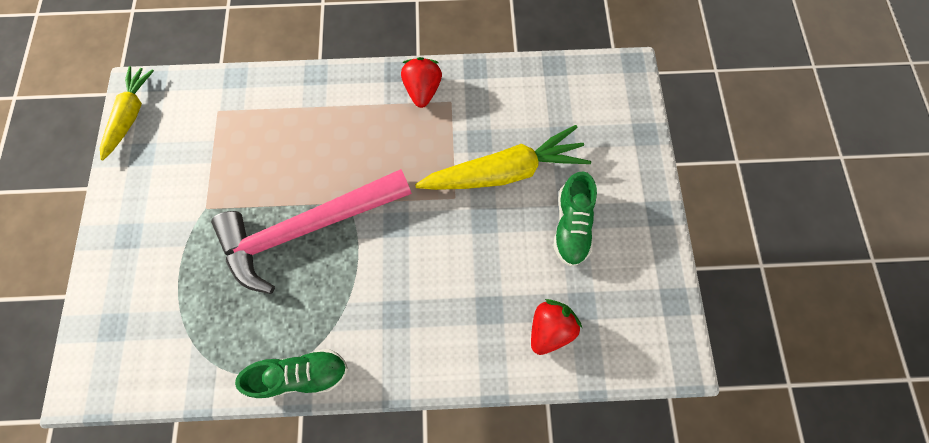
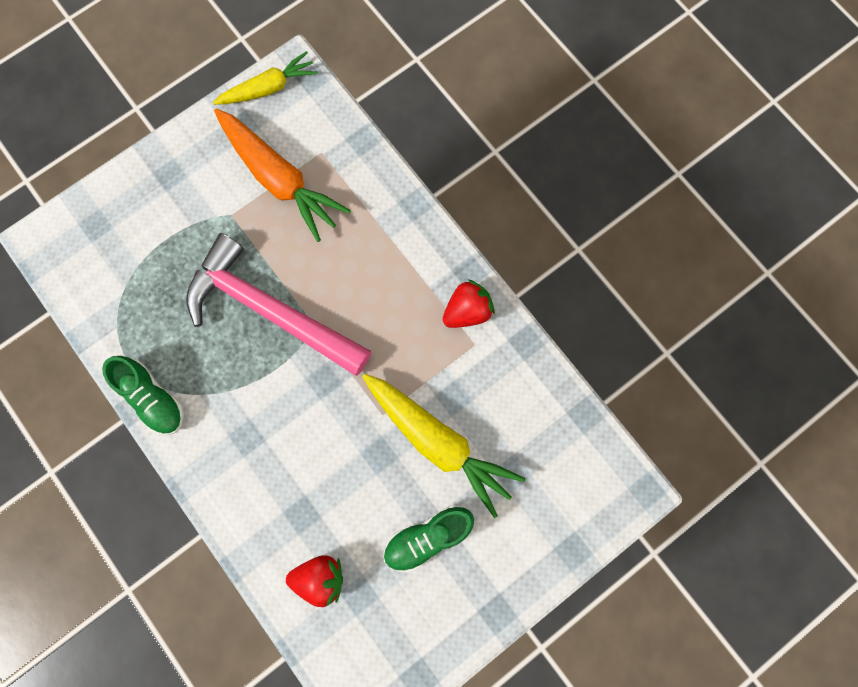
camera: 55 degrees right, 5 degrees up
(210, 154) = (279, 179): none -> orange carrot

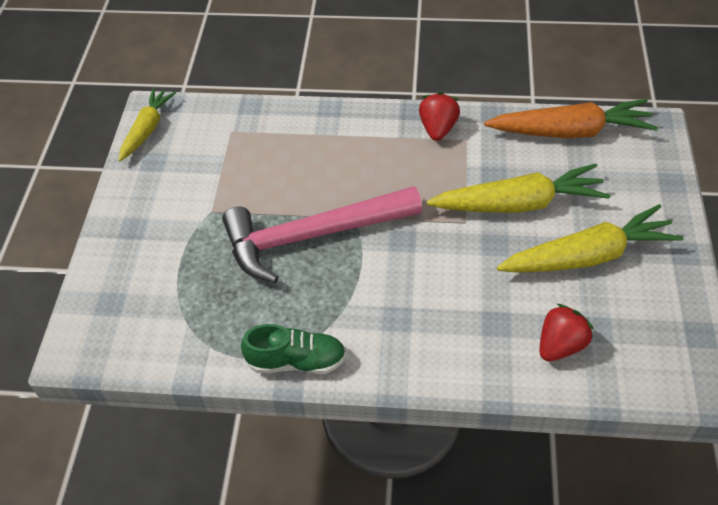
camera: 45 degrees left, 25 degrees down
(279, 179) = (220, 166): orange carrot -> orange carrot (570, 131)
(427, 537) = (588, 256): green shoe -> yellow carrot

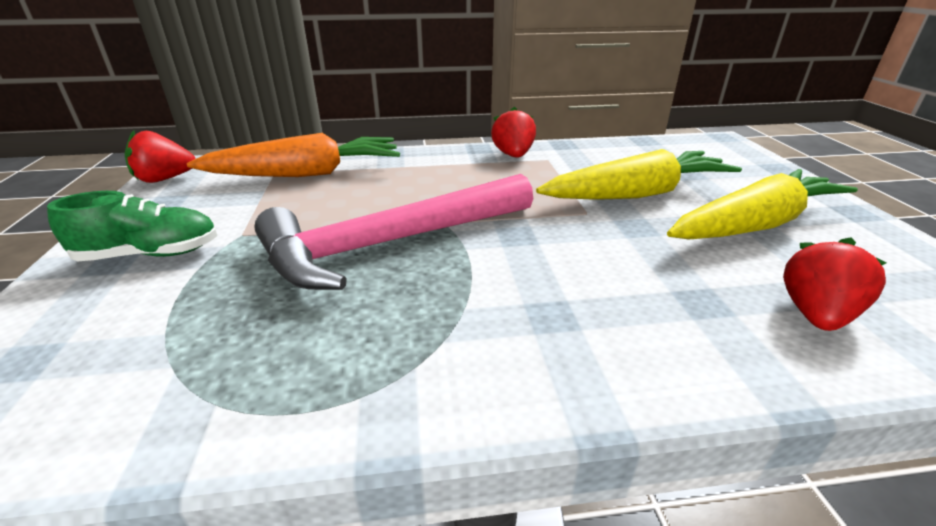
camera: 15 degrees left, 20 degrees down
(147, 129) = (165, 179): yellow carrot -> red strawberry
(296, 361) = (396, 402): green shoe -> green shoe (150, 254)
(570, 131) = (647, 148): orange carrot -> orange carrot (306, 174)

